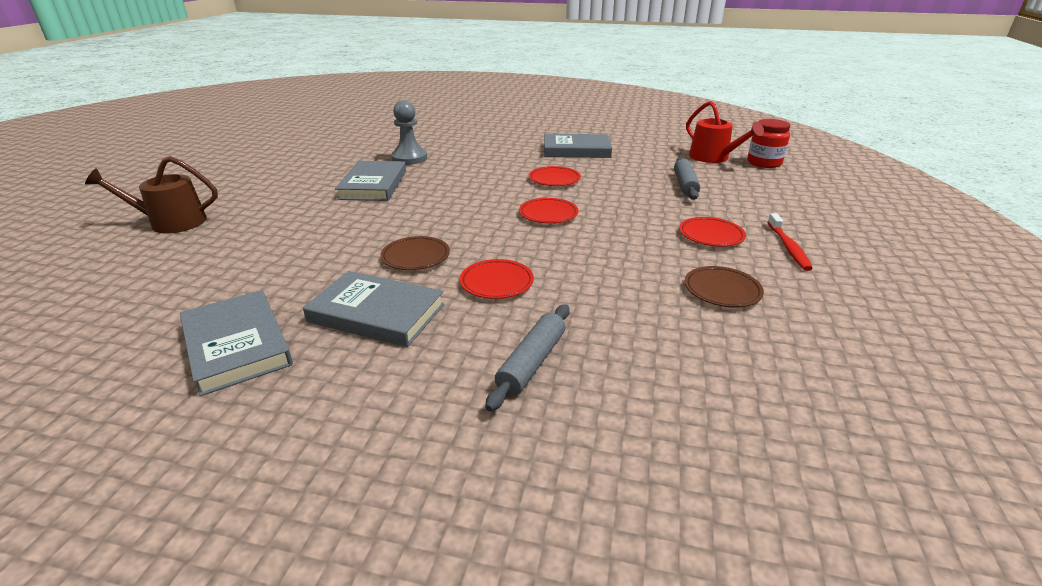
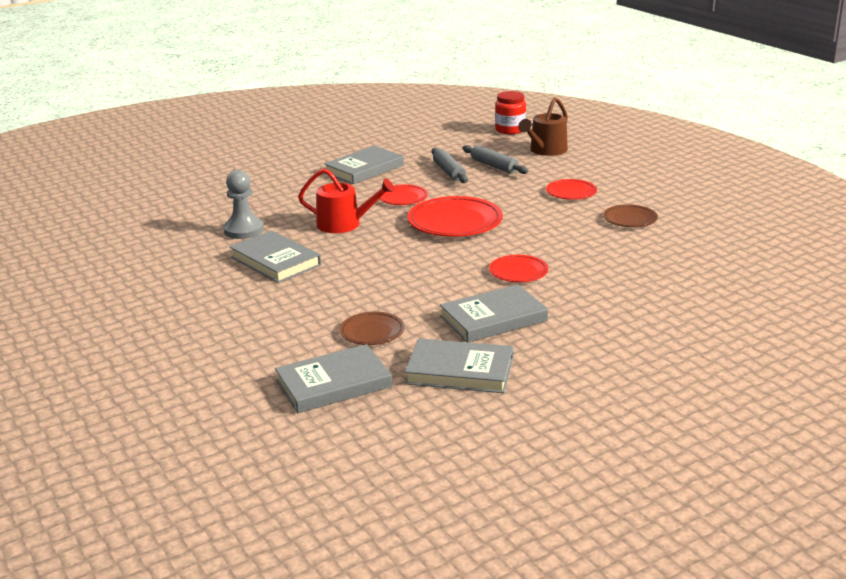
camera: 45 degrees left, 5 degrees down
(164, 292) = (334, 384): none -> grey book
(171, 222) = (188, 360): brown watering can -> brown watering can (546, 150)
(415, 257) = (438, 284): brown plate -> brown plate (372, 332)
(531, 362) = (615, 293): grey rolling pin -> grey rolling pin (449, 172)
(548, 214) = (455, 222): red plate -> red plate, size x1.77
(713, 158) = (471, 138): red watering can -> red watering can (344, 224)
(788, 247) = (618, 182): red toothbrush -> none

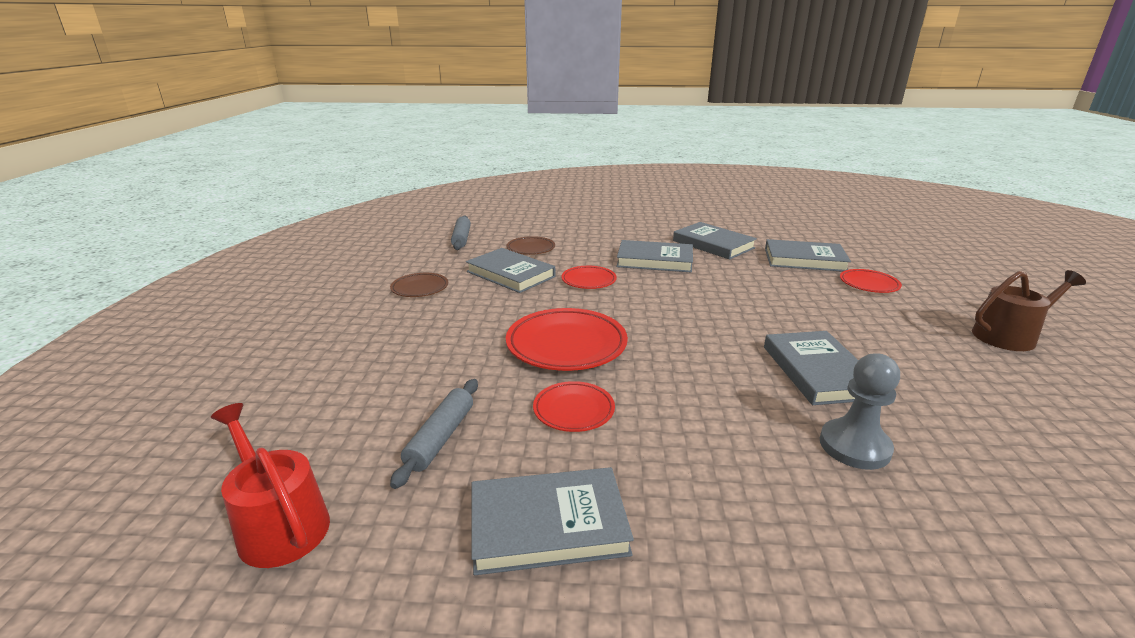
camera: 145 degrees left, 0 degrees up
(344, 224) = (695, 395): red watering can -> red watering can (279, 524)
(372, 332) = (755, 278): brown plate -> brown plate (531, 249)
(494, 166) = (369, 419): grey rolling pin -> grey rolling pin (461, 238)
(510, 130) = (149, 515): red jar -> none
(546, 150) = (251, 418): brown watering can -> brown watering can (1009, 336)
(571, 193) = (394, 334): red plate -> red plate (869, 284)
(592, 254) = (510, 274): none -> grey book

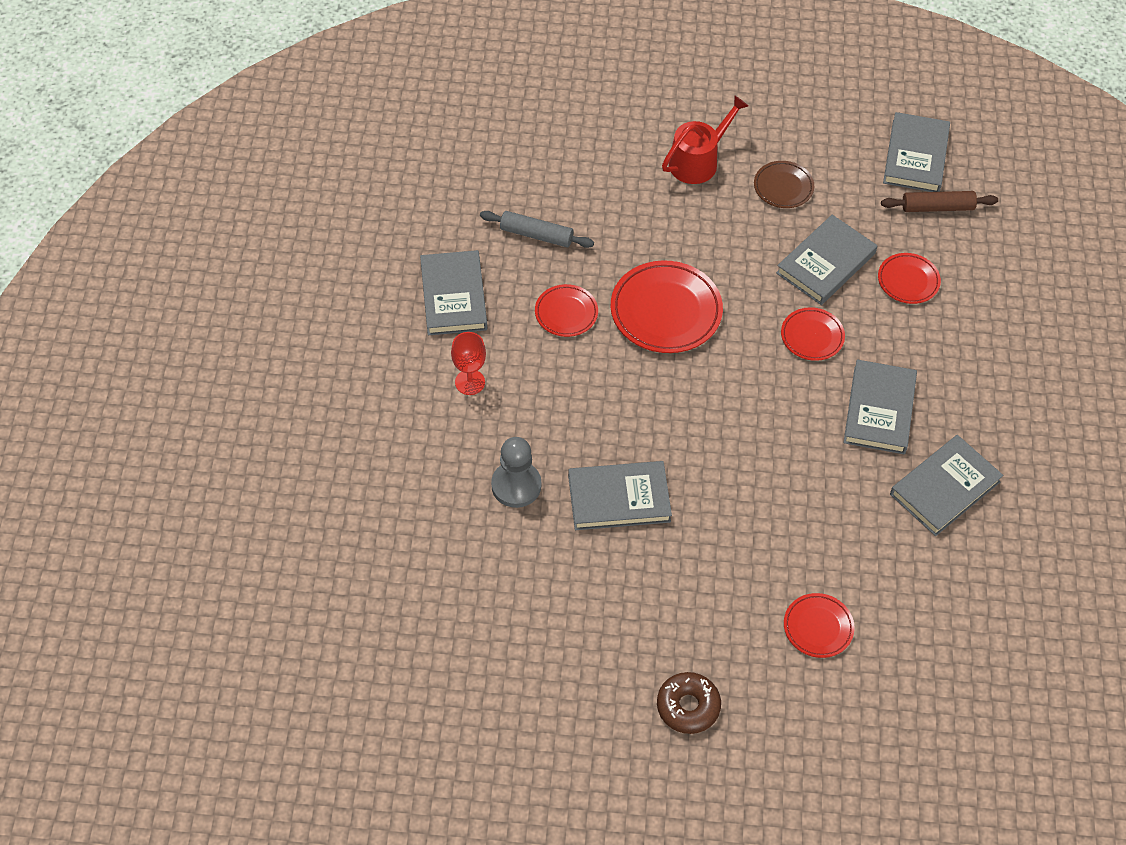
camera: 90 degrees right, 30 degrees up
(279, 524) = (463, 170): red watering can -> red watering can (698, 161)
(461, 238) = (937, 207): grey rolling pin -> brown rolling pin
(531, 249) = (908, 281): brown plate -> red plate
(709, 498) = (470, 382): none -> red goblet
(804, 260) = (895, 583): grey book -> grey book (915, 156)
(1009, 336) = (688, 706): brown watering can -> brown donut

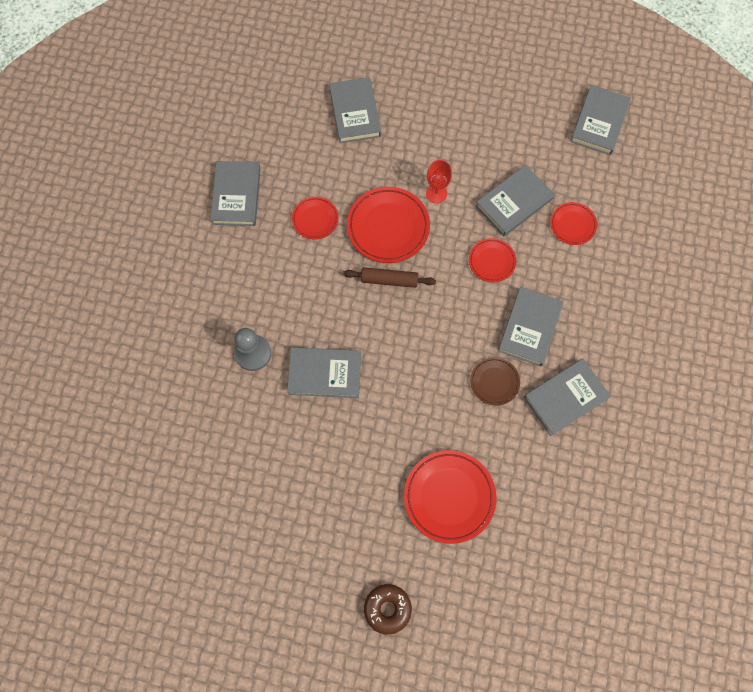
camera: 10 degrees right, 15 degrees up
(470, 382) = (235, 266): red goblet -> red goblet (436, 193)
(536, 235) = (306, 153): grey rolling pin -> none
(592, 179) = (355, 112): none -> grey book
(688, 706) = (342, 546): brown donut -> brown donut (387, 608)
(698, 161) = (435, 107): red watering can -> none
(783, 187) = (495, 136): brown plate -> brown plate (494, 382)
(818, 627) = (449, 497): red plate -> red plate, size x1.77
(937, 207) = (607, 167): brown rolling pin -> brown rolling pin (389, 280)

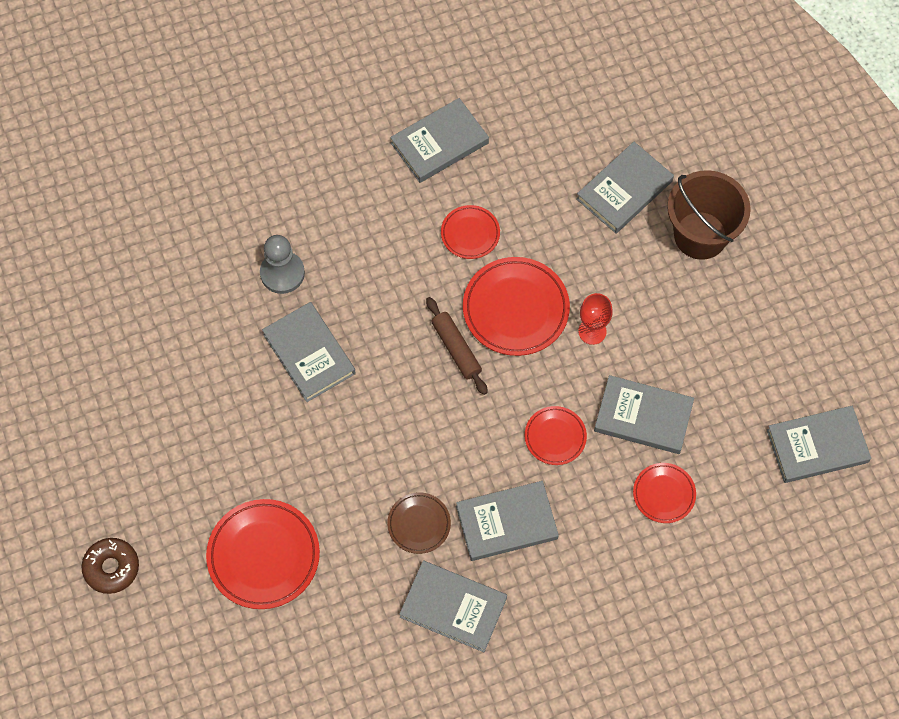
camera: 55 degrees right, 5 degrees down
(418, 92) = (700, 235): none -> brown bucket

